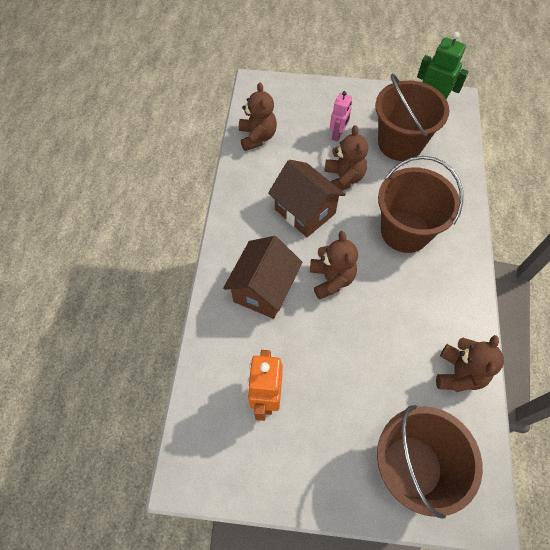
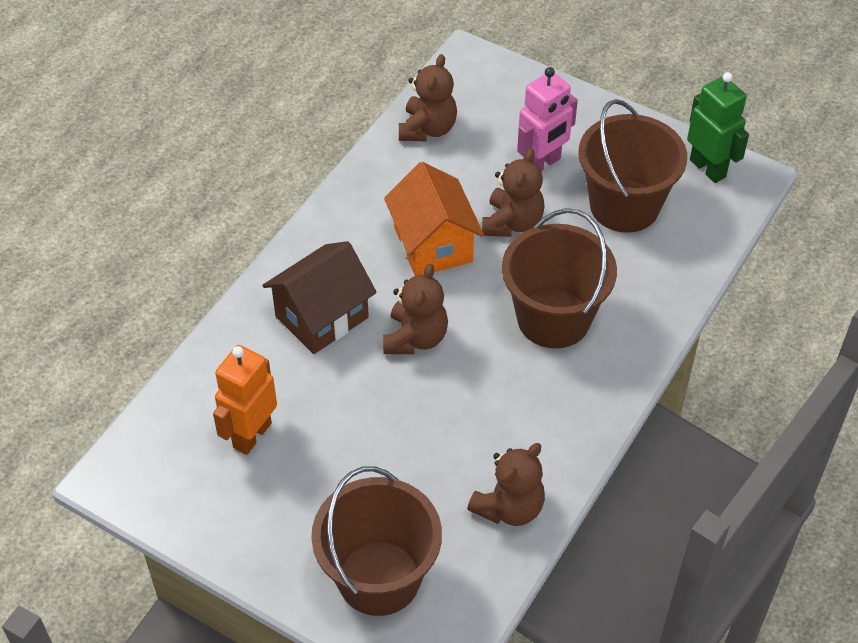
camera: 25 degrees right, 10 degrees down
(305, 211) = (433, 245): brown house -> orange house
(338, 135) = (542, 164): pink robot -> pink robot, size x1.51

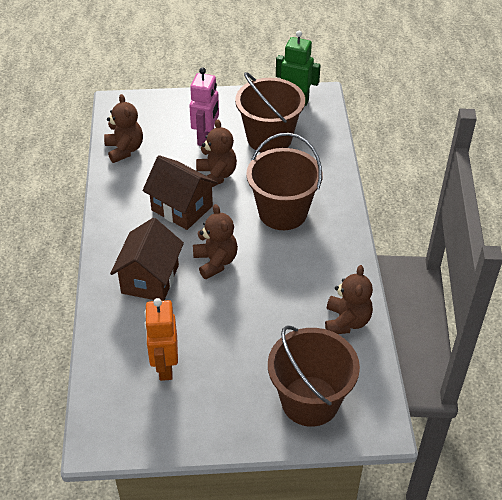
camera: 35 degrees left, 5 degrees down
(433, 245) = (182, 208): orange house -> brown house

